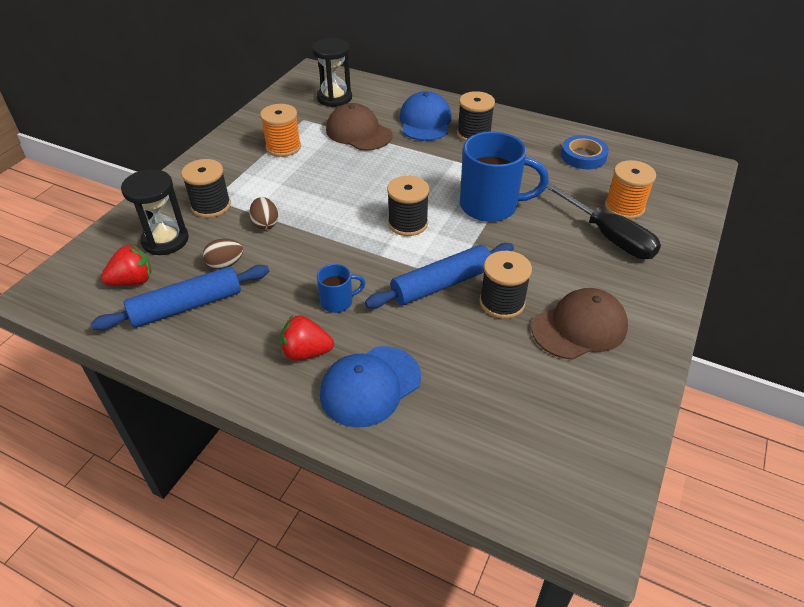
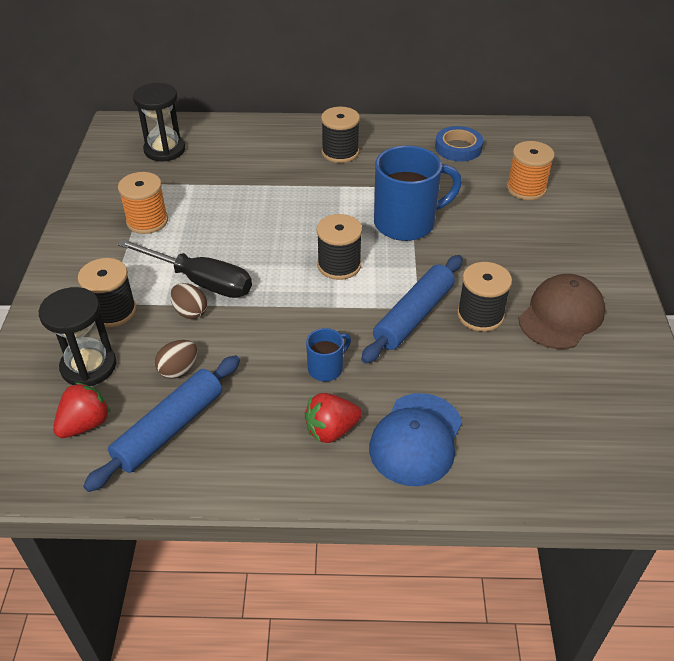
camera: 25 degrees left, 0 degrees up
(358, 132) = (219, 182): brown cap -> none
(425, 121) = (282, 152): blue cap -> none
(608, 236) = (530, 221): black screwdriver -> black screwdriver (200, 281)

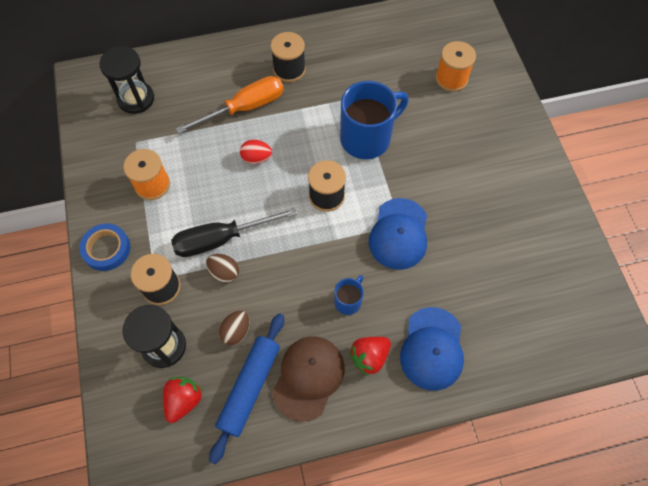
camera: 15 degrees left, 20 degrees up
(200, 281) = (221, 239): black screwdriver -> black screwdriver turned 150 degrees clockwise
(272, 219) = (256, 158): none -> red egg
(277, 175) = (244, 108): none -> orange screwdriver
(413, 316) = (399, 234): blue rolling pin -> blue cap
(458, 148) = (386, 43): blue tape -> blue tape (106, 249)
(480, 315) = (448, 221): black spool -> none
(561, 315) = (507, 206): brown cap -> brown cap (308, 377)

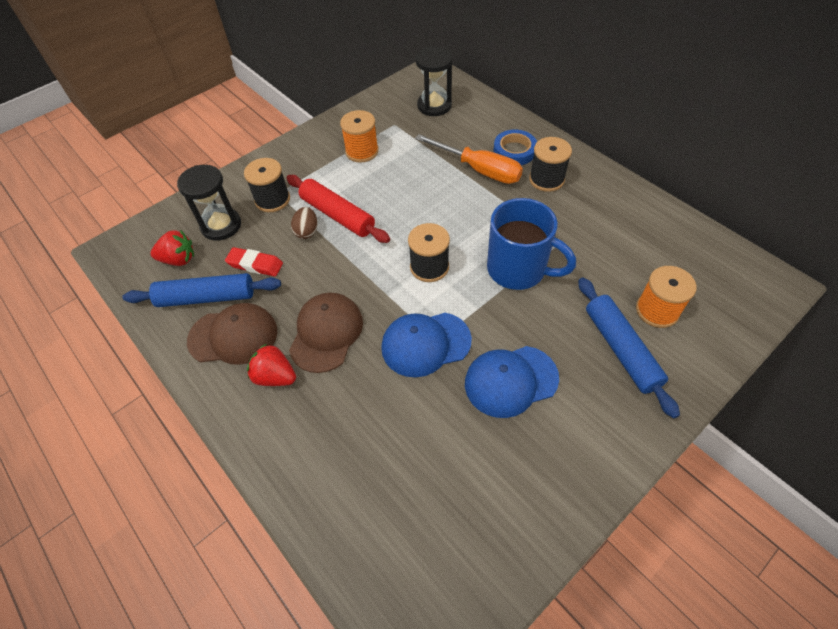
camera: 65 degrees right, 10 degrees down
(106, 249) = (289, 154): blue tape -> blue tape (514, 151)
(221, 239) = (337, 215): black screwdriver -> red rolling pin
(236, 331) = (255, 264): brown egg -> red eraser
(256, 158) = (433, 201): red egg -> none
(348, 301) = (326, 333): blue mug -> brown cap
(432, 348) = (309, 430): blue cap -> blue cap (510, 381)
(470, 117) = (621, 349): none -> blue rolling pin

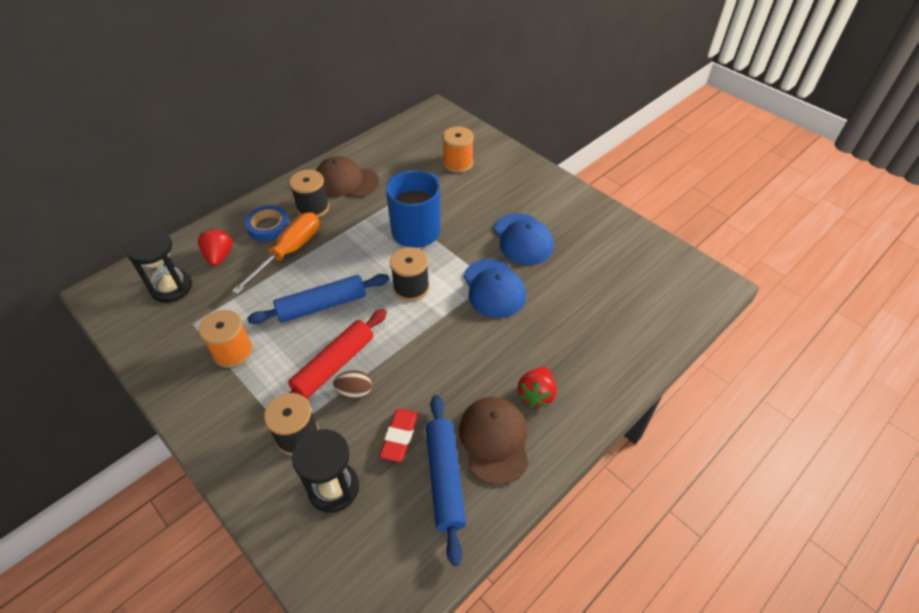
camera: 95 degrees left, 5 degrees down
(179, 259) = (386, 527): red strawberry -> red strawberry (219, 256)
(326, 333) = (487, 359): brown cap -> brown cap (346, 181)
(621, 349) = (491, 183): blue rolling pin -> blue rolling pin (322, 305)

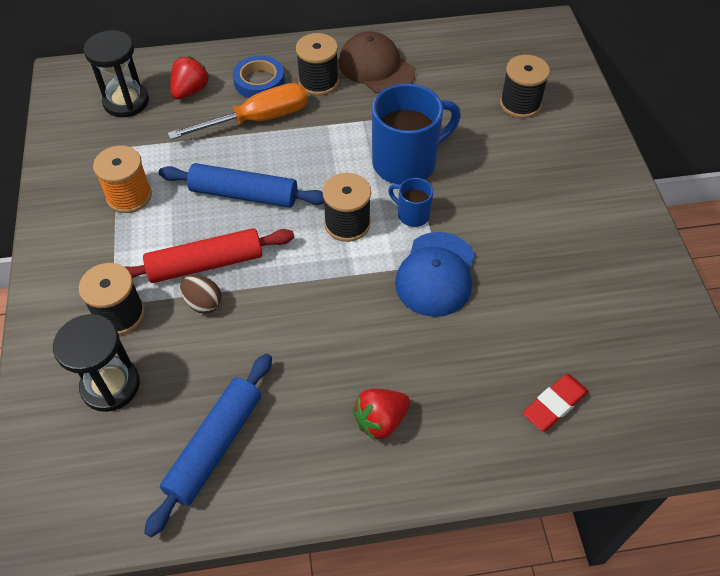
camera: 35 degrees right, 5 degrees up
(399, 436) = (207, 375): red eraser -> red eraser (554, 404)
(448, 260) = (412, 214): none -> blue mug
(458, 163) = (520, 104): orange spool -> black spool
(494, 440) = (295, 440): brown cap -> none
(523, 239) = (519, 235): blue cap -> none

